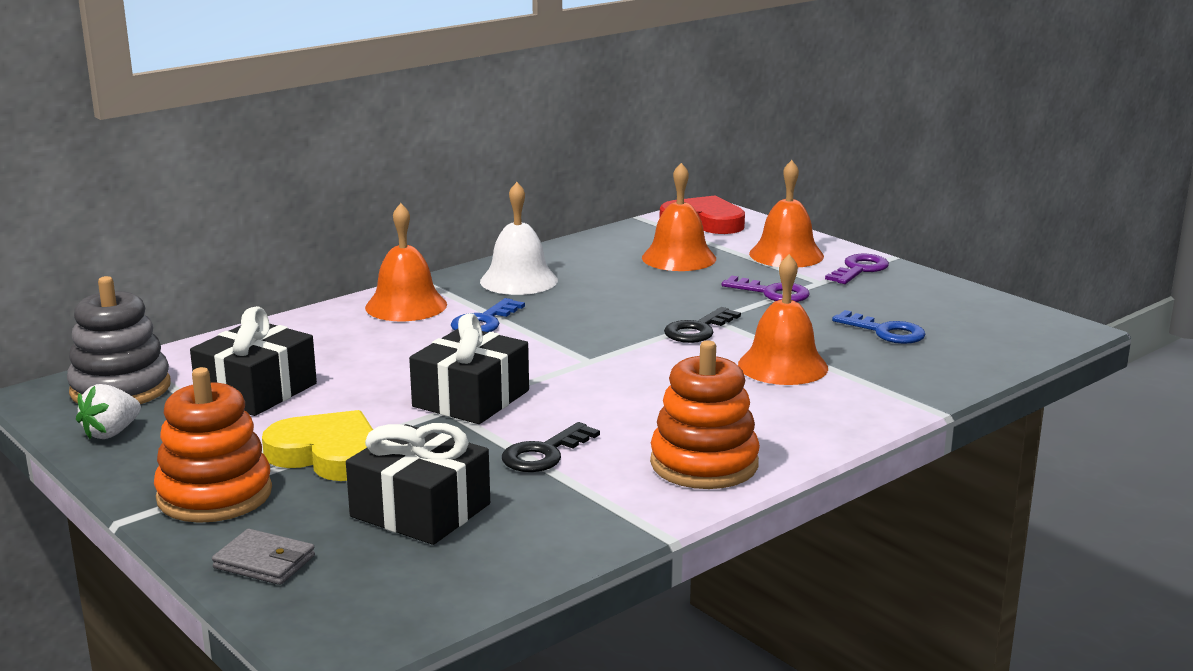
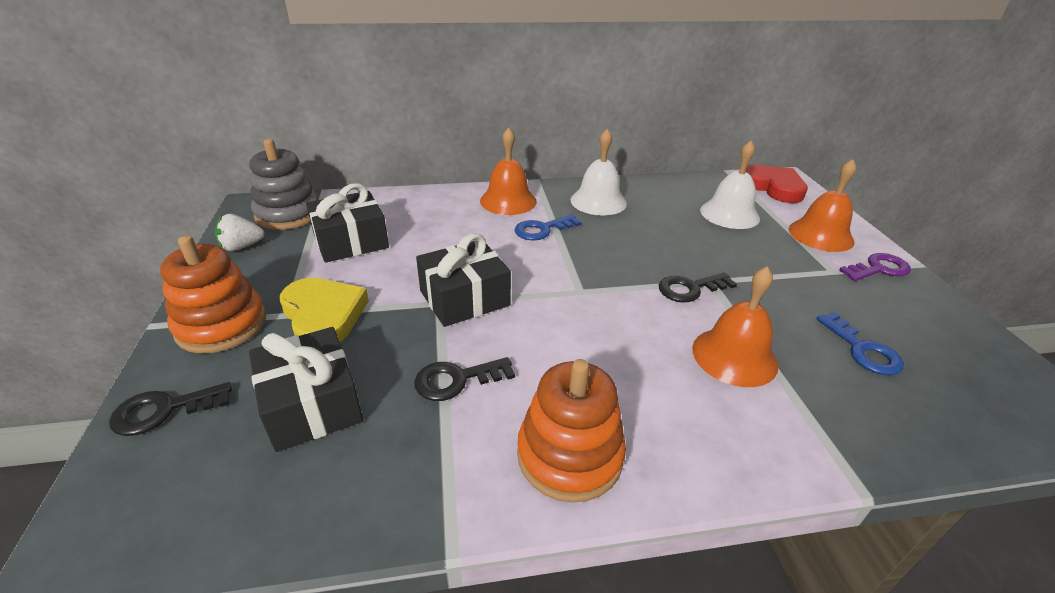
camera: 30 degrees right, 15 degrees up
(264, 562) = (164, 410): grey wallet -> black key
(679, 258) = (729, 214): orange bell -> white bell
(772, 293) = (782, 270): purple key -> none

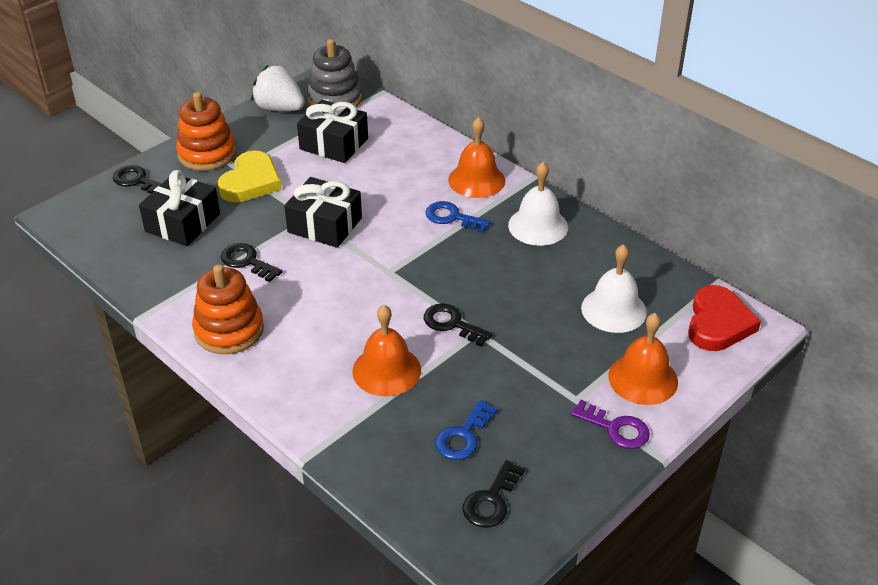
camera: 55 degrees right, 5 degrees up
(241, 247) = (279, 108): white strawberry -> white strawberry, size x1.58
(967, 372) = (491, 500): none -> black key

